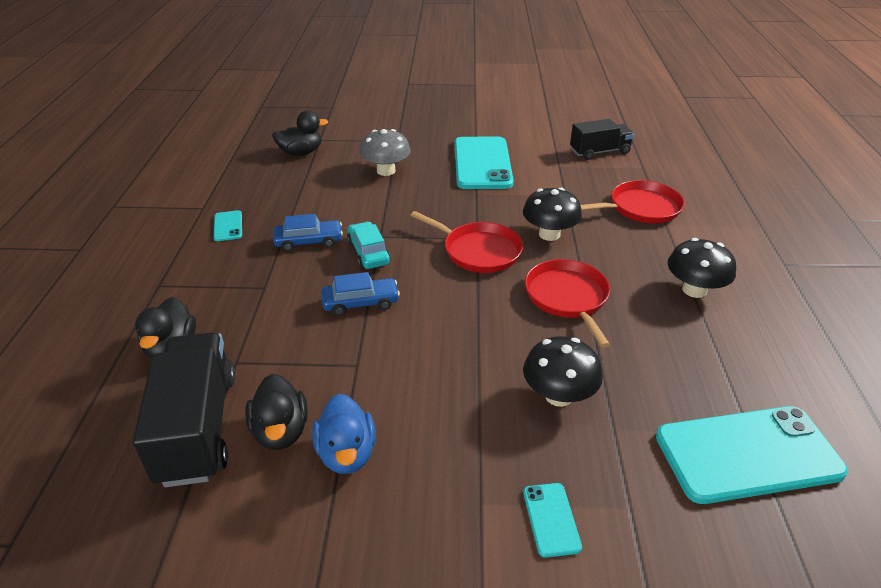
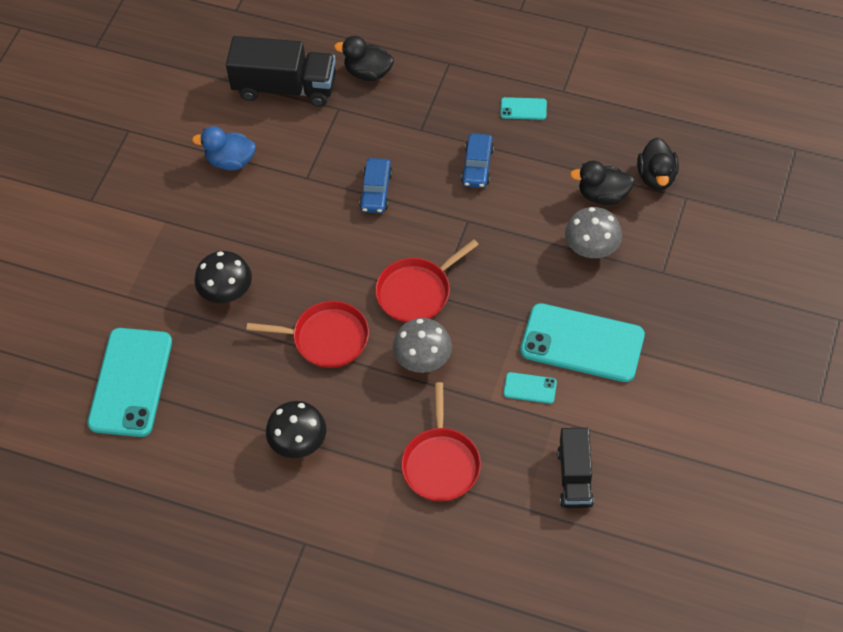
camera: 110 degrees right, 20 degrees up
(281, 431) = (263, 129): black duck -> black duck (603, 195)
(368, 252) = (444, 207): turquoise car -> none
(549, 234) = (423, 359): black mushroom -> grey mushroom
(551, 519) = (138, 253): turquoise phone -> turquoise phone (530, 388)

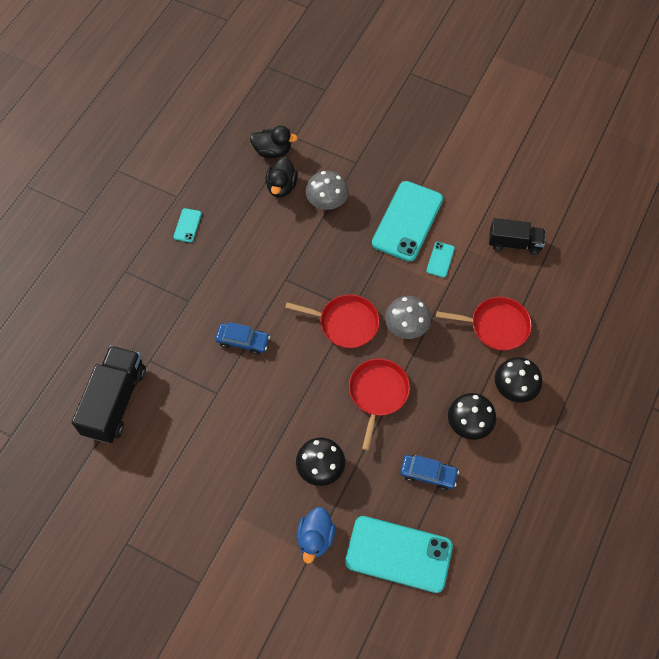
camera: 85 degrees left, 5 degrees up
(230, 161) = (184, 454): blue duck -> blue duck (315, 538)
(354, 491) = (514, 388): none -> black mushroom
(368, 72) = (118, 333): black duck -> none
(416, 292) = (345, 323): red pan -> red pan turned 45 degrees counterclockwise
(477, 166) = (235, 265): blue car -> blue car (428, 474)

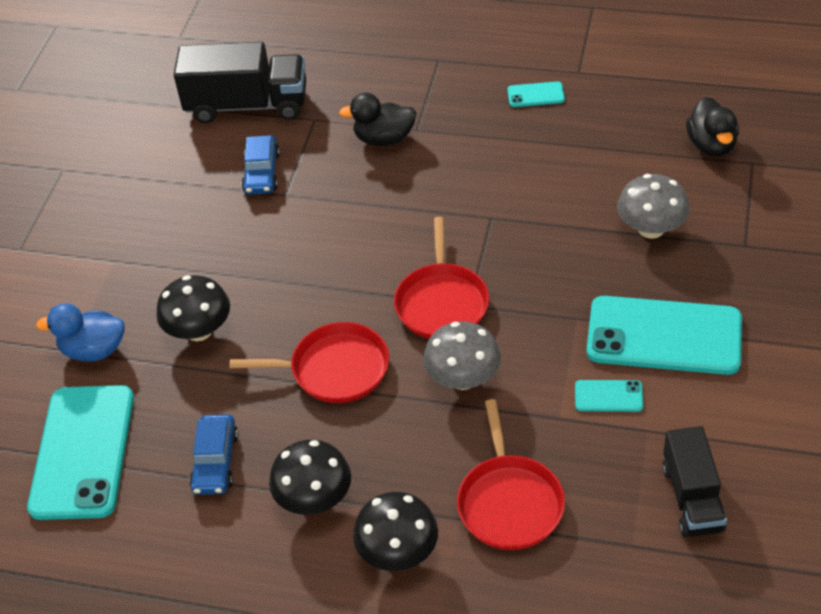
camera: 80 degrees right, 15 degrees down
(243, 341) = (373, 198): blue car -> blue car (261, 173)
(281, 187) = (651, 171): black duck -> black duck (384, 139)

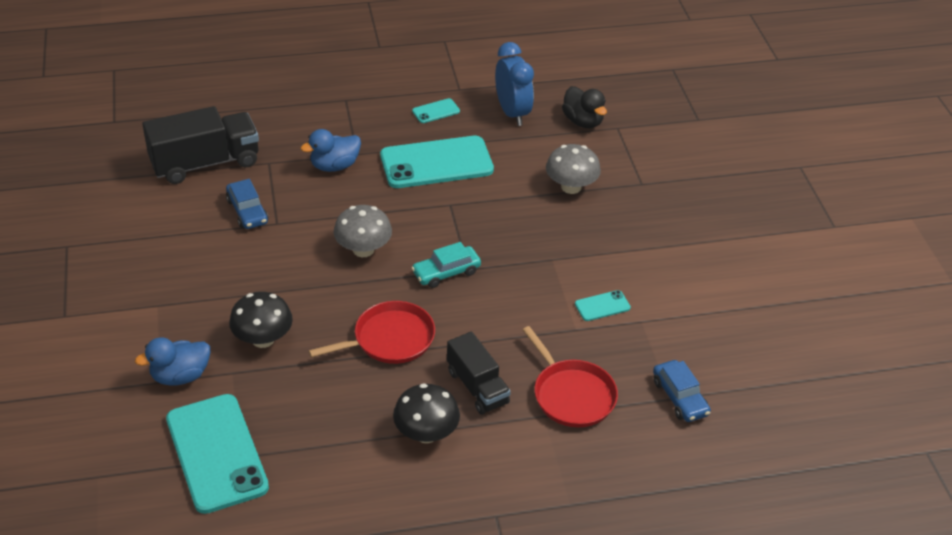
camera: 30 degrees left, 5 degrees down
(215, 461) = (332, 429): blue car -> blue car (680, 397)
(384, 139) = (334, 166): black duck -> blue duck
(398, 552) = (510, 451): black mushroom -> none
(442, 302) = (446, 272): red pan -> turquoise car
(463, 378) = (491, 321): grey mushroom -> grey mushroom (363, 249)
(628, 116) = (512, 113): none -> blue clock
(664, 336) = (619, 257): turquoise phone -> turquoise phone (436, 163)
(692, 498) = (694, 357): black truck -> black truck (477, 387)

